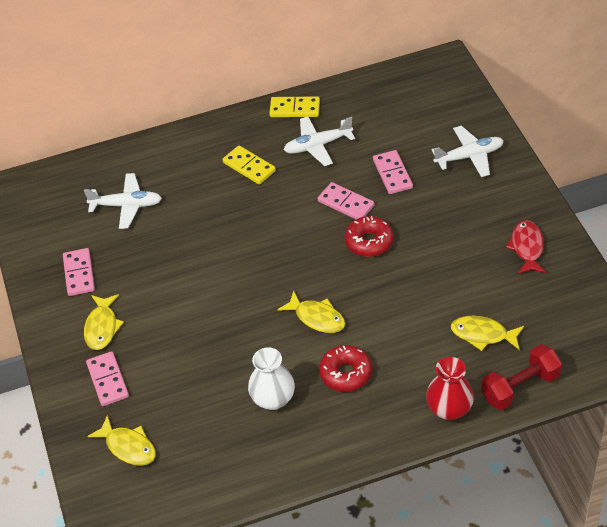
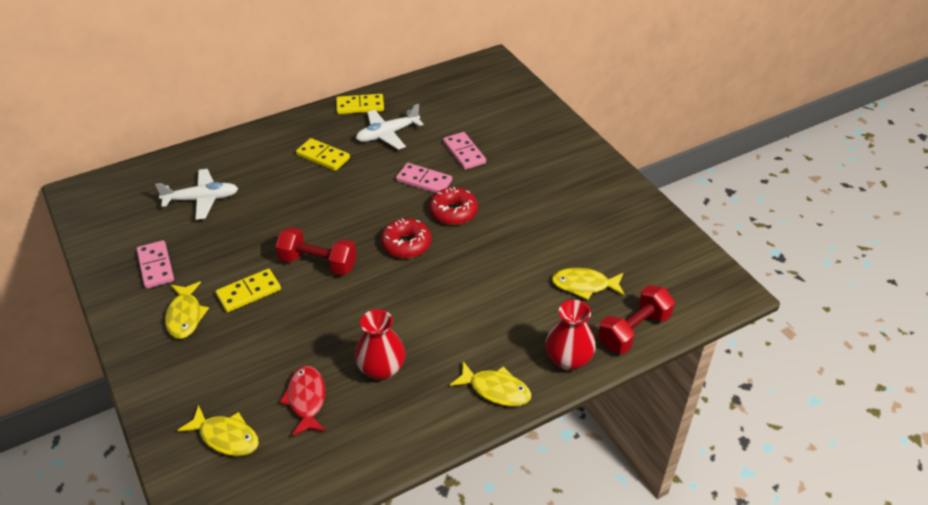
camera: 15 degrees left, 5 degrees down
(108, 380) = (196, 369): pink domino -> none
(161, 309) = (249, 292): none -> yellow domino
(229, 285) = (318, 263): none -> red dumbbell
(273, 399) = (381, 369): white vase -> red vase
(317, 318) = (414, 285): yellow fish -> yellow fish (496, 390)
(346, 373) = (454, 335): red donut -> red donut (406, 244)
(469, 156) = (533, 133): white plane -> none
(527, 247) = (606, 204): red fish -> red fish (306, 399)

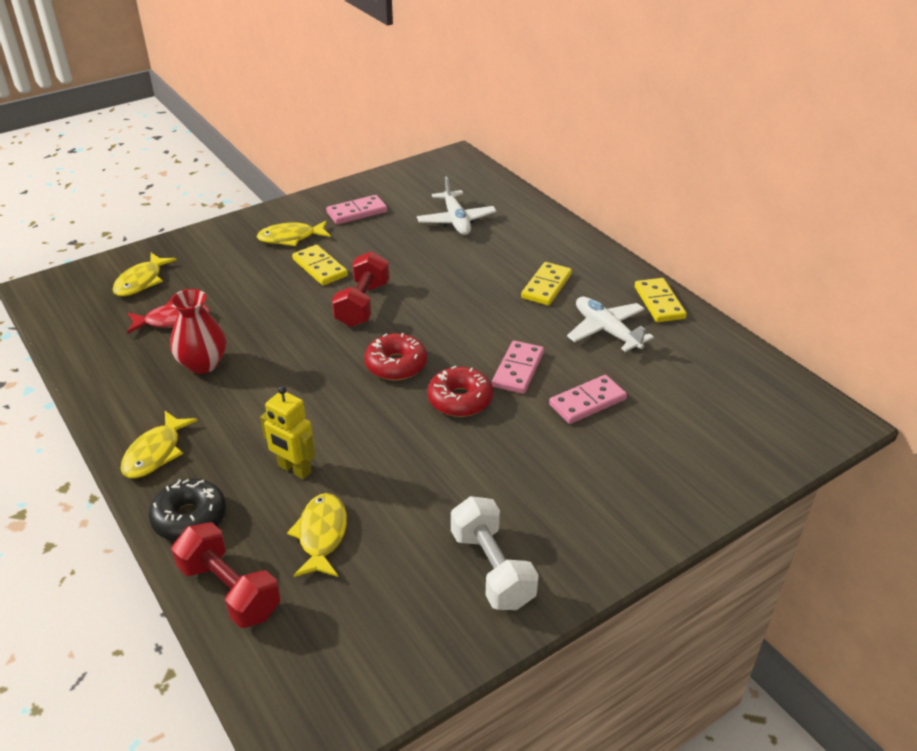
camera: 85 degrees right, 5 degrees down
(520, 301) = (294, 469): none -> yellow robot
(568, 359) = (190, 518): red vase -> black donut
(610, 208) = (492, 569): none -> white dumbbell

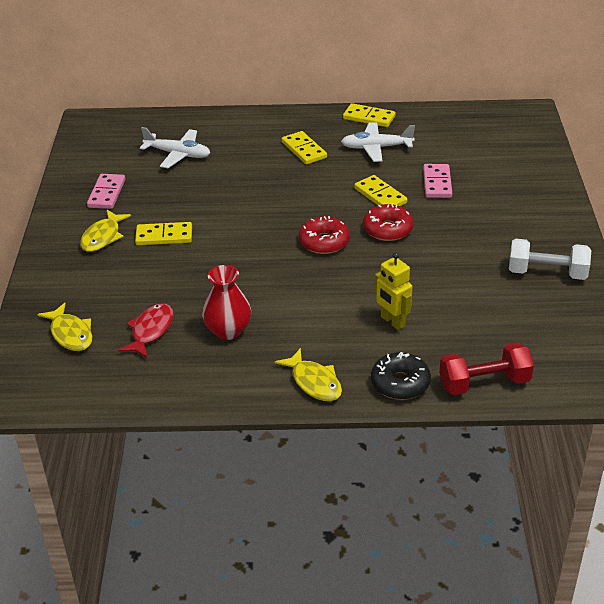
camera: 55 degrees left, 0 degrees up
(294, 469) = (392, 321): yellow robot -> yellow robot turned 75 degrees clockwise
(321, 535) = (465, 329): yellow fish -> none
(363, 304) = (236, 232): red dumbbell -> none
(518, 369) = (380, 196): pink domino -> yellow domino

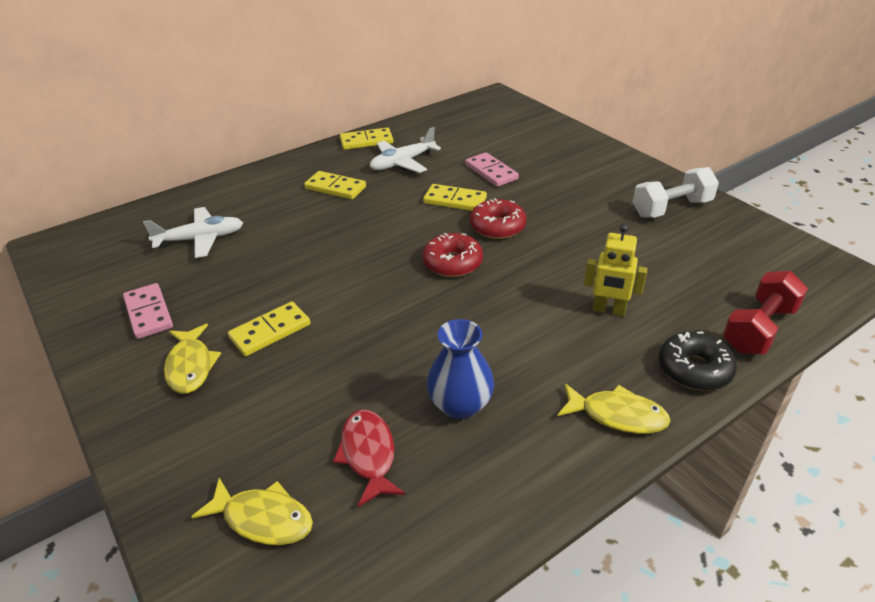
camera: 35 degrees left, 0 degrees up
(228, 330) = (460, 405): red vase -> blue vase

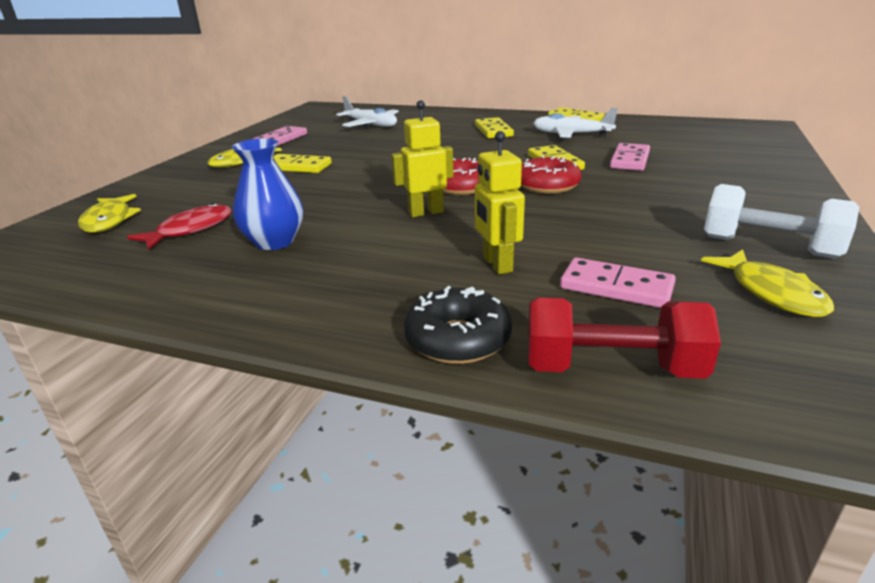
camera: 55 degrees right, 10 degrees down
(485, 302) = (426, 212): none -> yellow robot
(617, 415) = (326, 313): yellow fish -> yellow fish (772, 293)
(676, 282) = (616, 287): none -> pink domino

